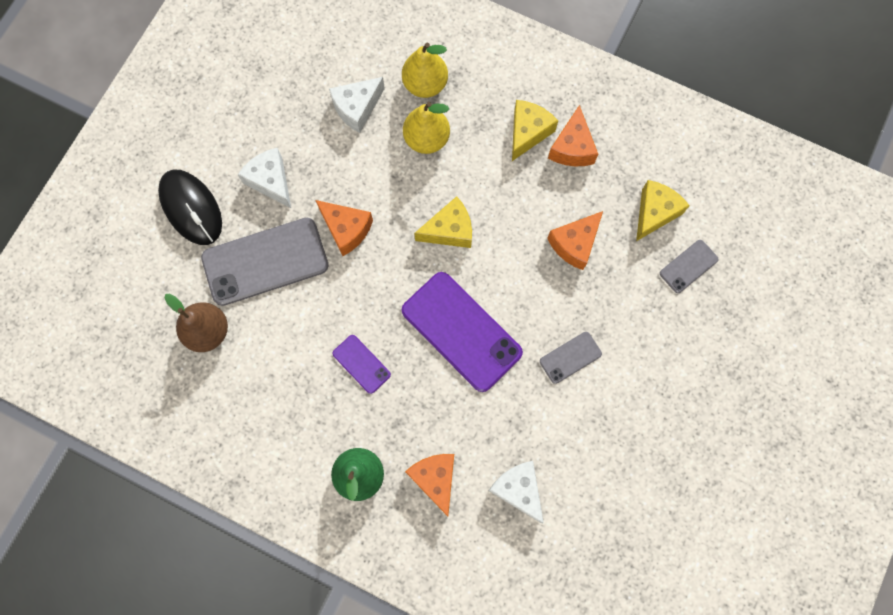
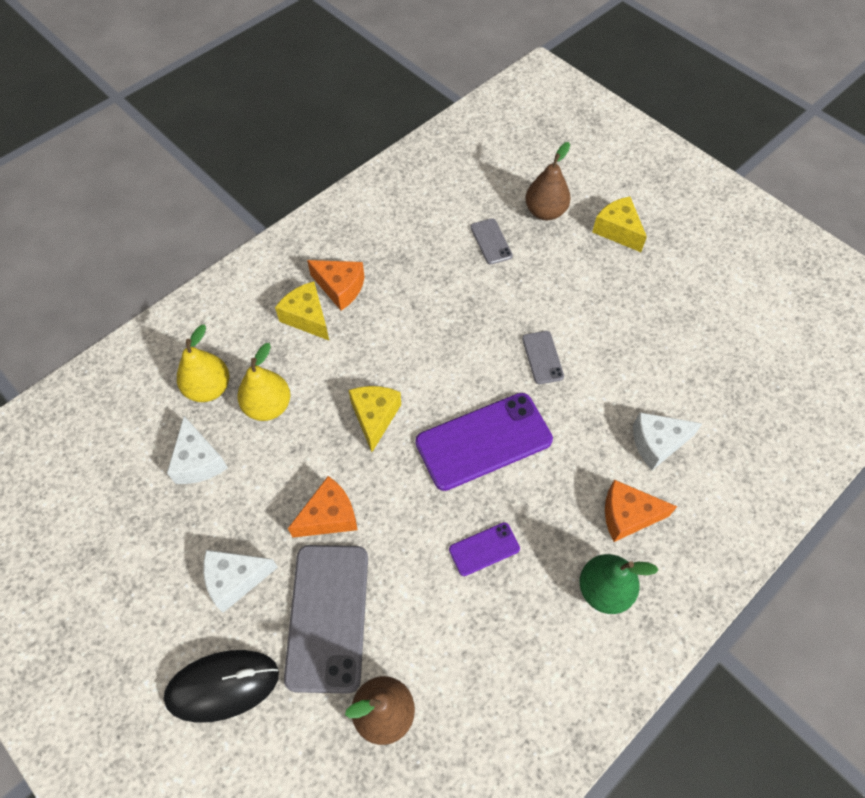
camera: 70 degrees left, 15 degrees down
(574, 244) = (434, 317): orange cheese -> none
(654, 213) = (432, 248): yellow cheese -> yellow cheese (617, 230)
(752, 308) = (545, 212): none -> brown pear

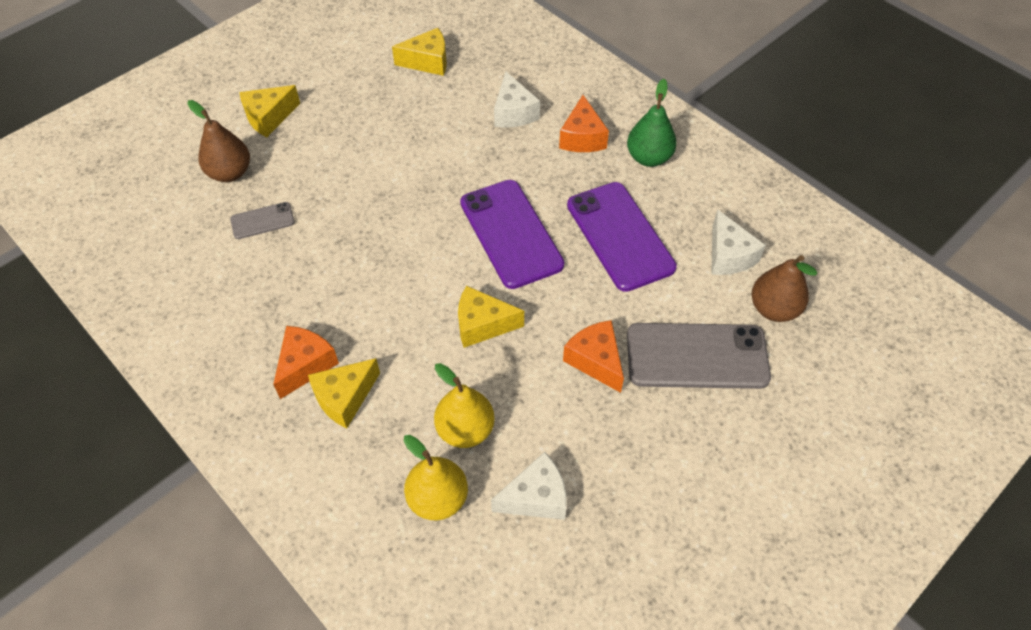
camera: 90 degrees left, 5 degrees down
(222, 686) = (775, 441): black mouse -> none
(235, 580) = (670, 442): white cheese -> white cheese (728, 255)
(484, 549) = (620, 236): purple phone -> purple phone, size x2.07
(542, 357) = (418, 185): grey phone -> none
(723, 357) = (427, 62): none -> yellow cheese

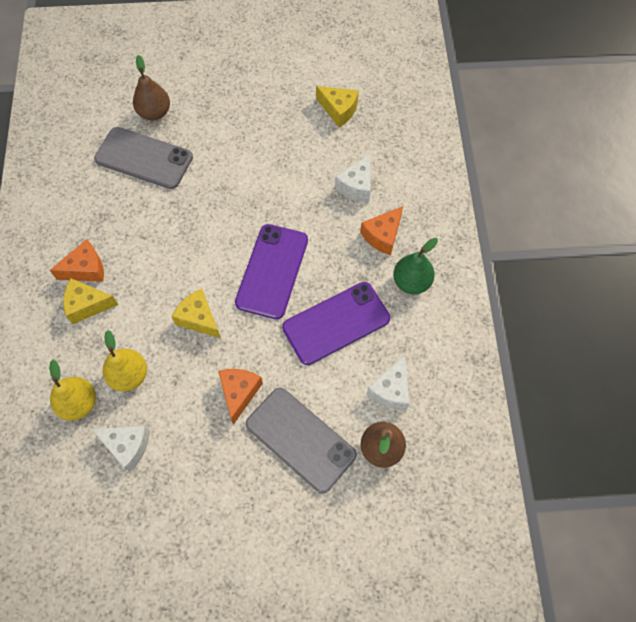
camera: 40 degrees right, 10 degrees up
(262, 221) = (144, 158): grey phone -> grey phone, size x2.07
(269, 117) = (208, 88): yellow cheese -> none
(620, 236) = (336, 323): purple phone -> purple phone turned 45 degrees clockwise

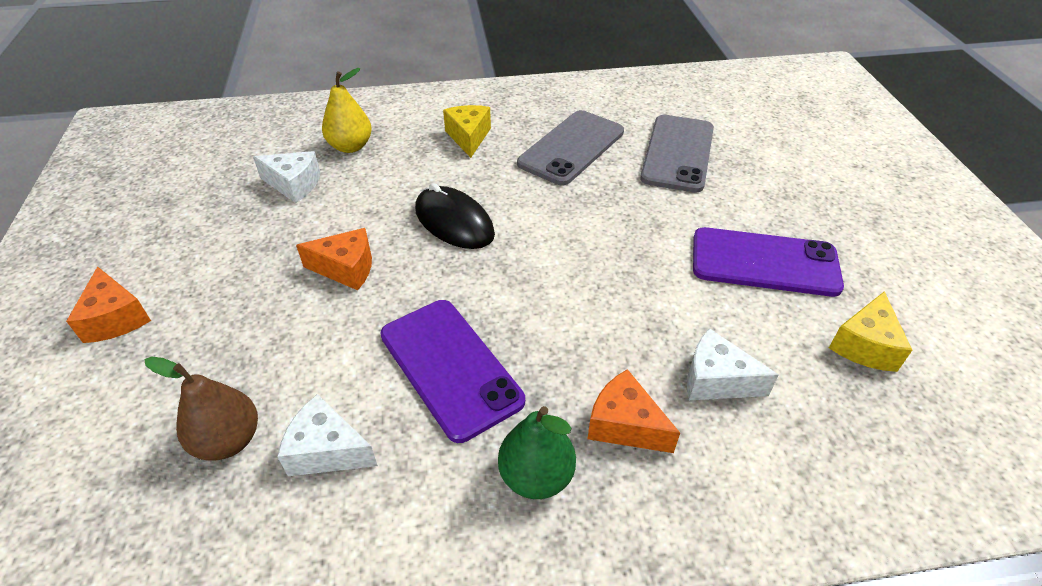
camera: 85 degrees right, 20 degrees down
(86, 269) = (514, 131): orange cheese -> orange cheese (116, 318)
(127, 446) = (294, 185): white cheese -> white cheese turned 90 degrees counterclockwise
(129, 375) = (380, 176): yellow pear -> none
(154, 112) = (751, 154): brown pear -> none
(199, 318) = (454, 222): yellow cheese -> black mouse
(272, 271) = (532, 286): purple phone -> purple phone (764, 262)
(300, 439) = (267, 337): grey phone -> grey phone (571, 147)

